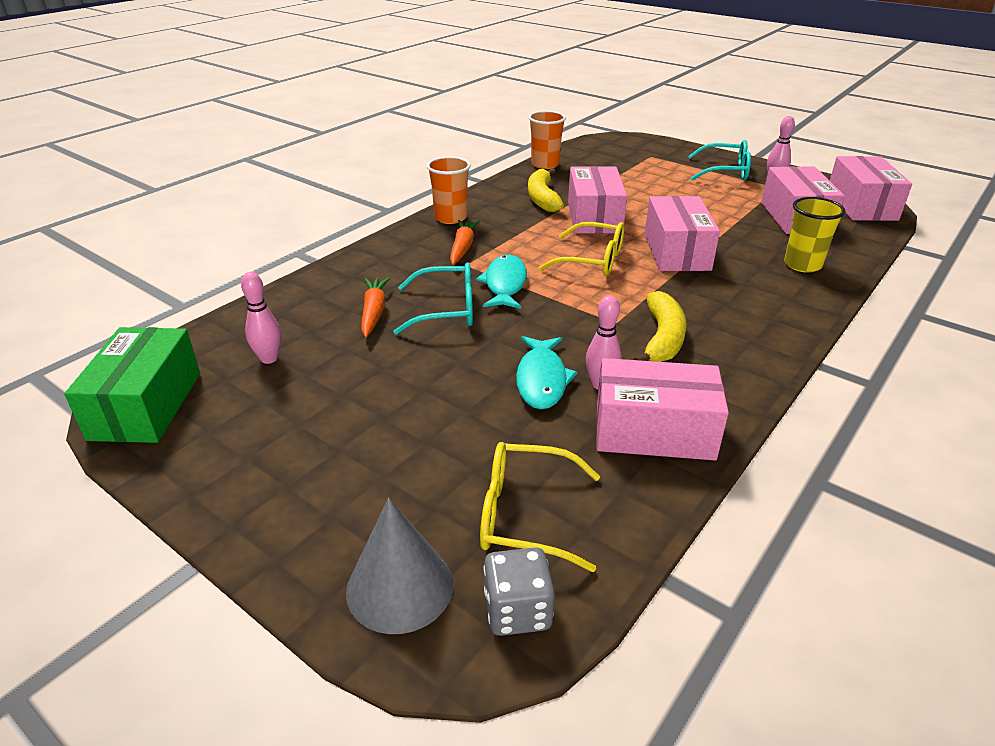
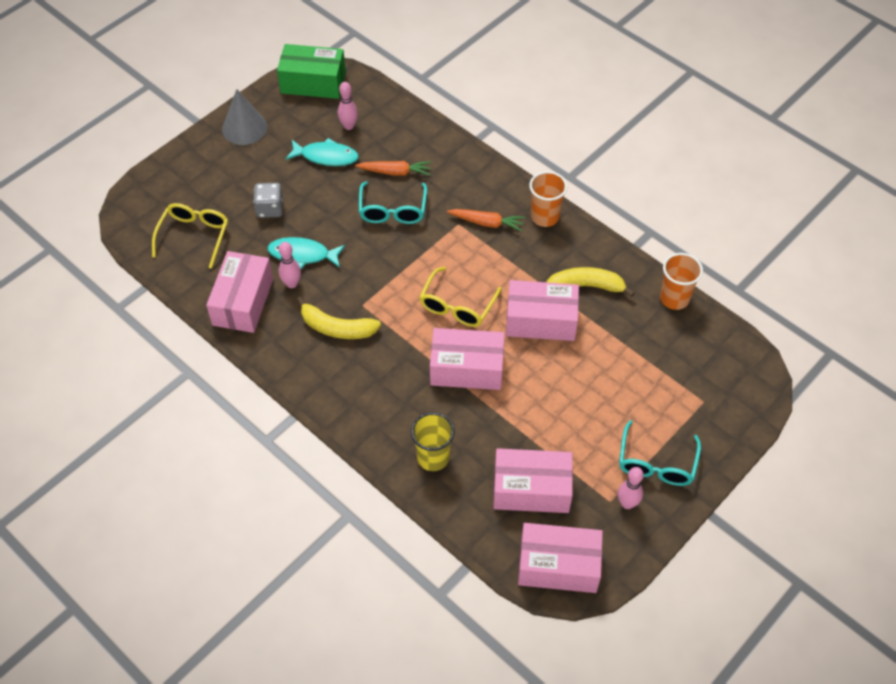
camera: 95 degrees right, 20 degrees up
(400, 587) = (164, 189): grey cone -> grey cone (244, 128)
(505, 284) = (424, 245): turquoise fish -> turquoise fish (326, 156)
(517, 610) = (141, 228): grey dice -> grey dice (270, 209)

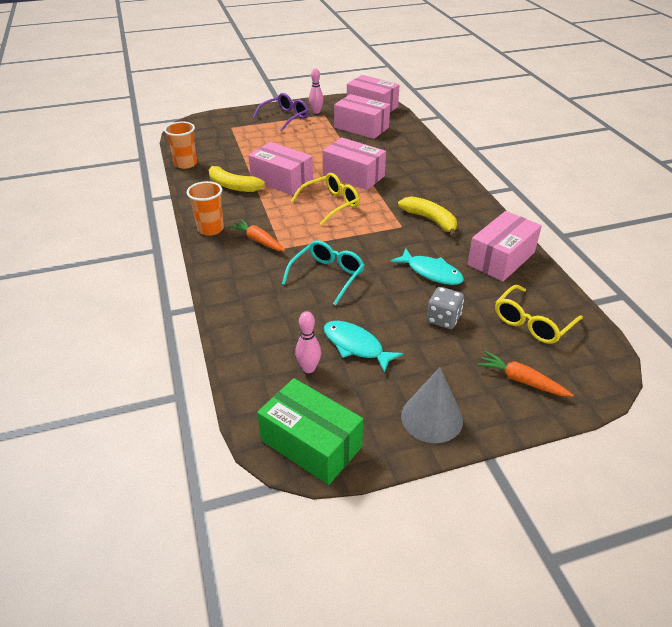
camera: 150 degrees left, 15 degrees down
(292, 284) = (452, 256): pink bowling pin -> none
(395, 172) = (299, 305): orange carrot -> orange carrot (521, 380)
(433, 457) = (407, 151): yellow cup -> none
(656, 464) = (285, 117): turquoise glasses -> purple glasses

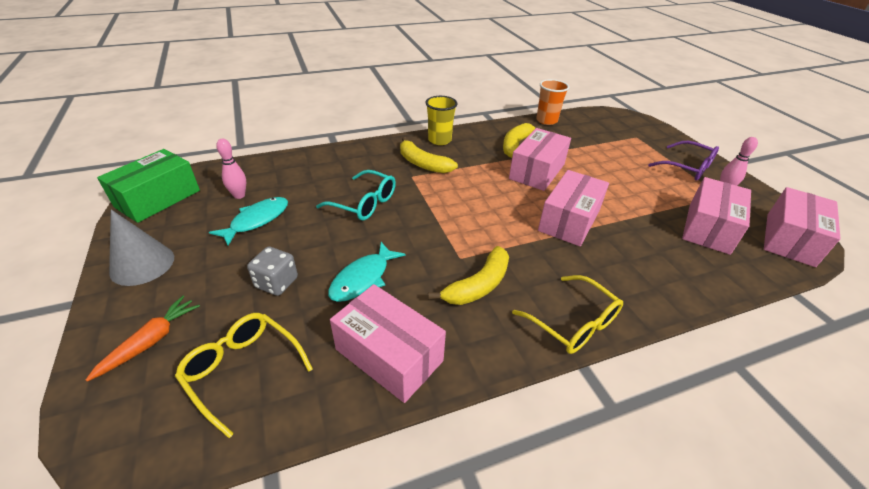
camera: 85 degrees right, 0 degrees up
(210, 229) = (439, 140): orange cup -> yellow cup
(258, 241) = (423, 164): orange carrot -> yellow banana
(331, 204) = (498, 204): yellow glasses -> yellow glasses (573, 323)

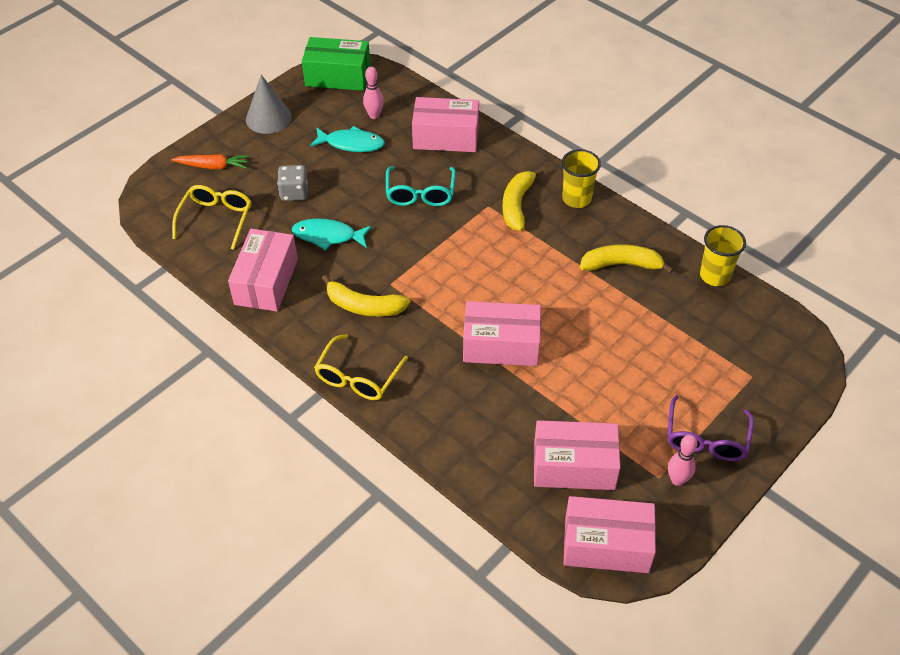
camera: 65 degrees right, 10 degrees up
(537, 171) = (577, 298): pink box -> pink box (446, 137)
(546, 120) = (715, 276): orange cup -> yellow cup

